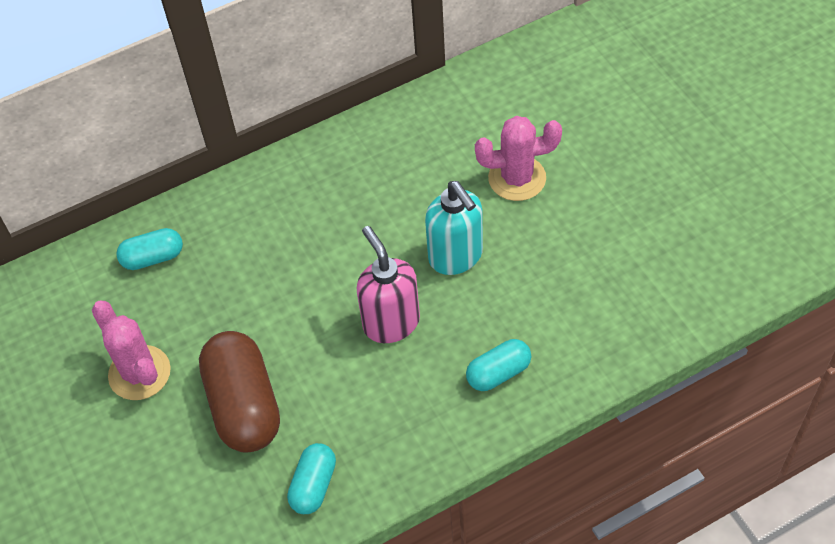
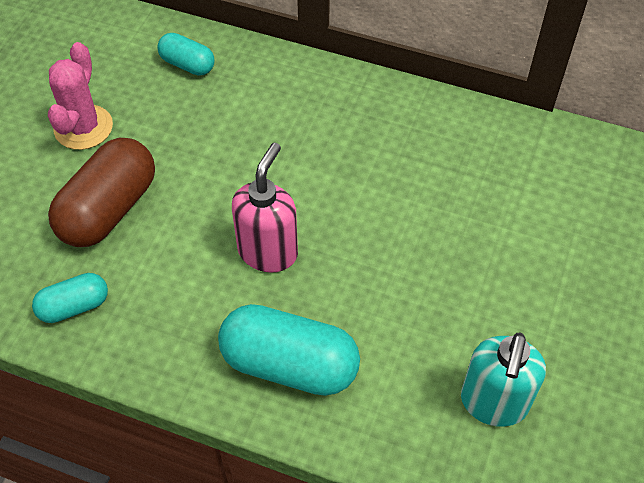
camera: 45 degrees right, 0 degrees up
(456, 257) = (374, 252): turquoise soap dispenser -> turquoise soap dispenser (493, 403)
(498, 373) = (289, 364): turquoise capsule -> turquoise capsule, size x1.83
(517, 178) = (495, 240): pink cactus -> none

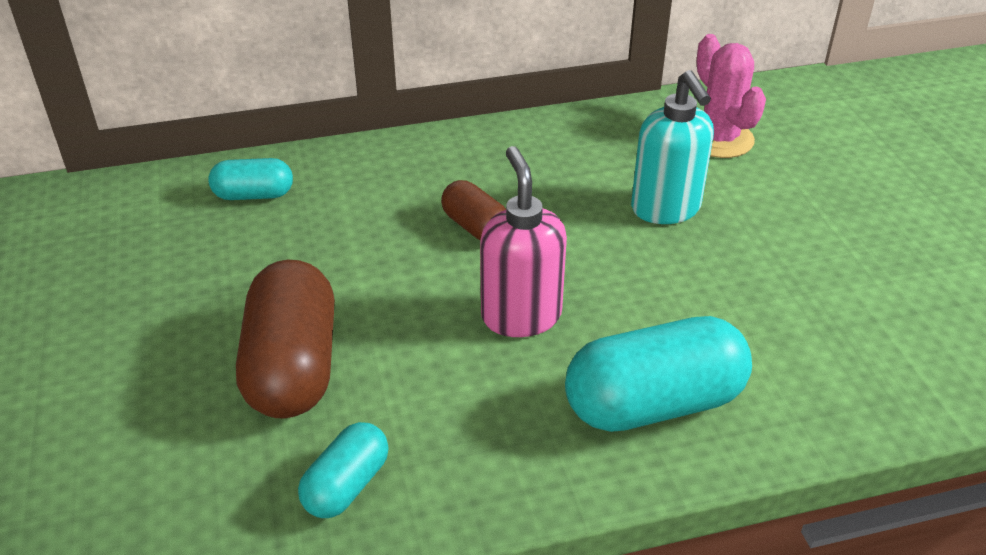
camera: 35 degrees left, 15 degrees down
(83, 127) = (179, 304): pink cactus -> pink cactus (719, 139)
(301, 166) = (475, 227): none -> brown capsule
(493, 403) = (873, 328): turquoise soap dispenser -> turquoise soap dispenser (666, 209)

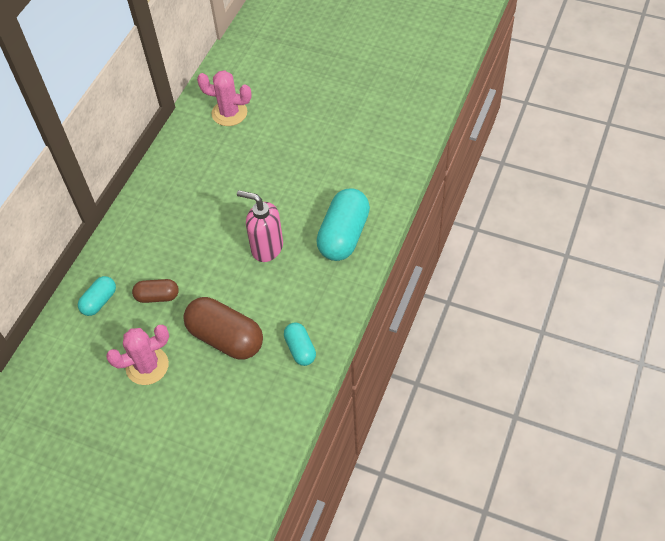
camera: 50 degrees left, 15 degrees up
(170, 304) = (147, 366): none -> pink cactus
(475, 227) = (202, 232): brown capsule -> brown capsule (157, 296)
(666, 209) = (253, 162): turquoise soap dispenser -> none

